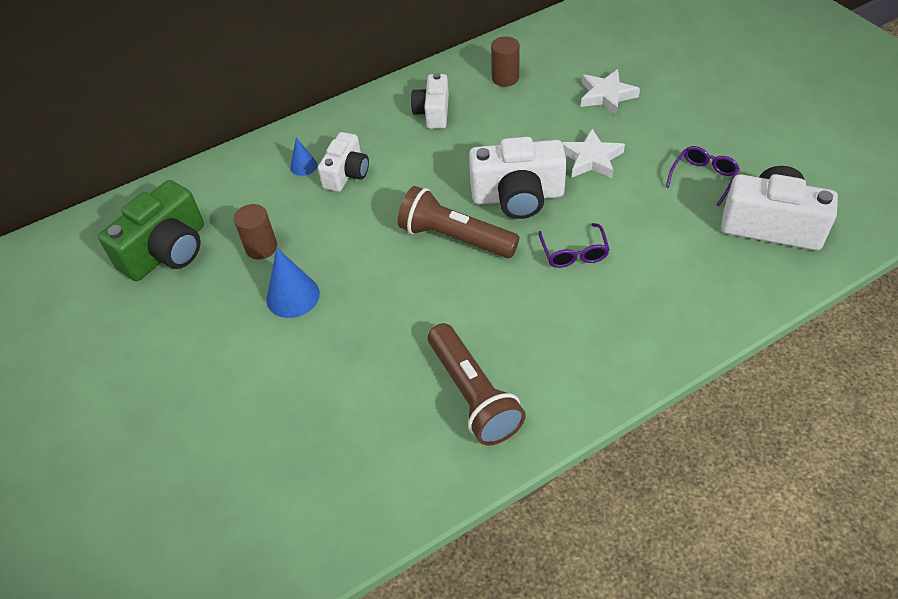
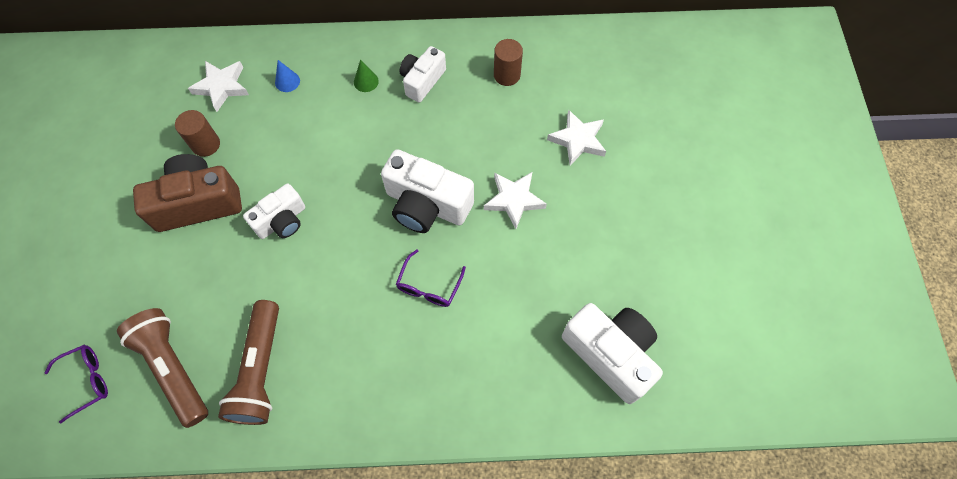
camera: 25 degrees right, 15 degrees up
(167, 251) = (141, 110): green camera -> none
(239, 197) = (222, 87): none -> white star
(293, 296) = (198, 203): blue cone -> brown camera
(346, 174) = (313, 107): white camera -> white camera (282, 221)
(380, 134) = (366, 81): none -> green cone
(455, 238) = (350, 218): brown flashlight -> brown flashlight (173, 369)
(703, 178) = (592, 273): purple glasses -> purple glasses (87, 381)

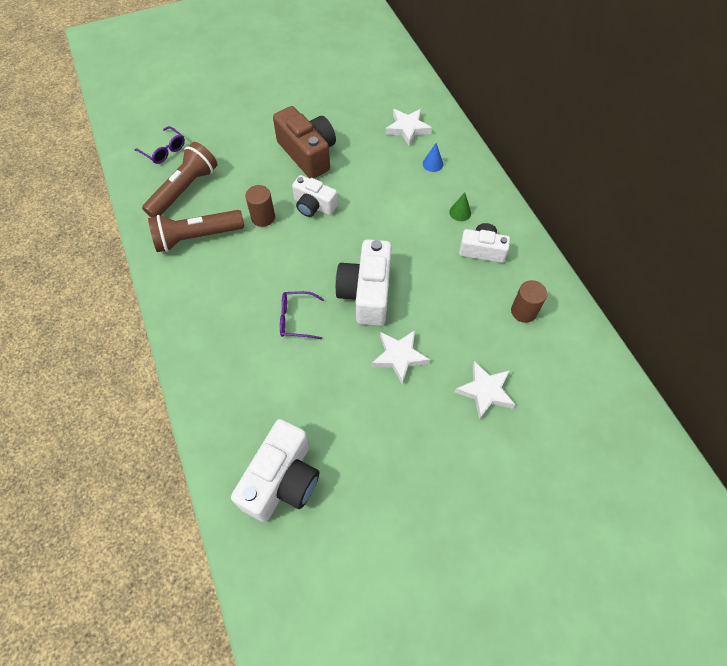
camera: 70 degrees right, 5 degrees down
(206, 144) = (356, 139): brown cylinder -> brown cylinder (263, 217)

